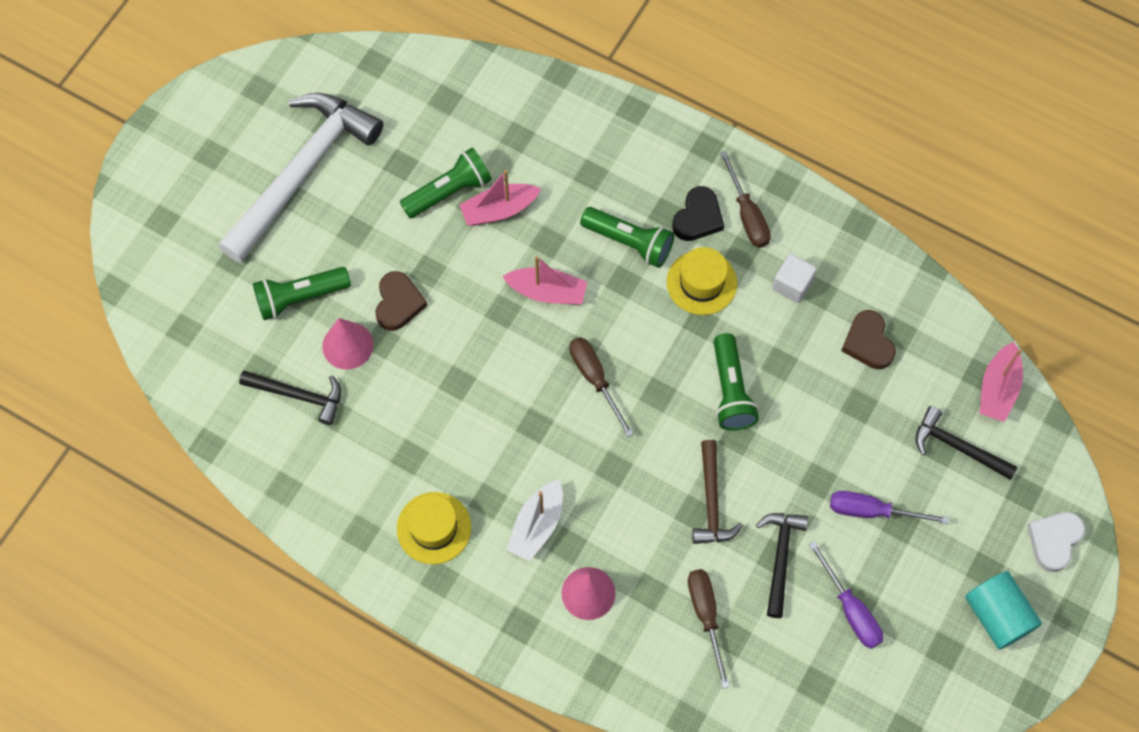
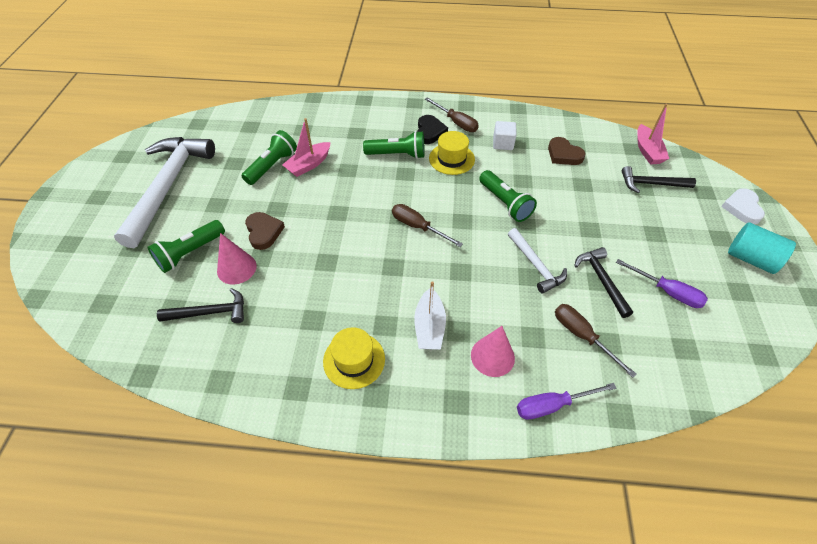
camera: 25 degrees left, 15 degrees down
(547, 292) = (361, 193): pink boat -> none
(711, 502) = (536, 265): brown hammer -> white hammer
(872, 511) = (633, 233): purple screwdriver -> purple screwdriver (552, 405)

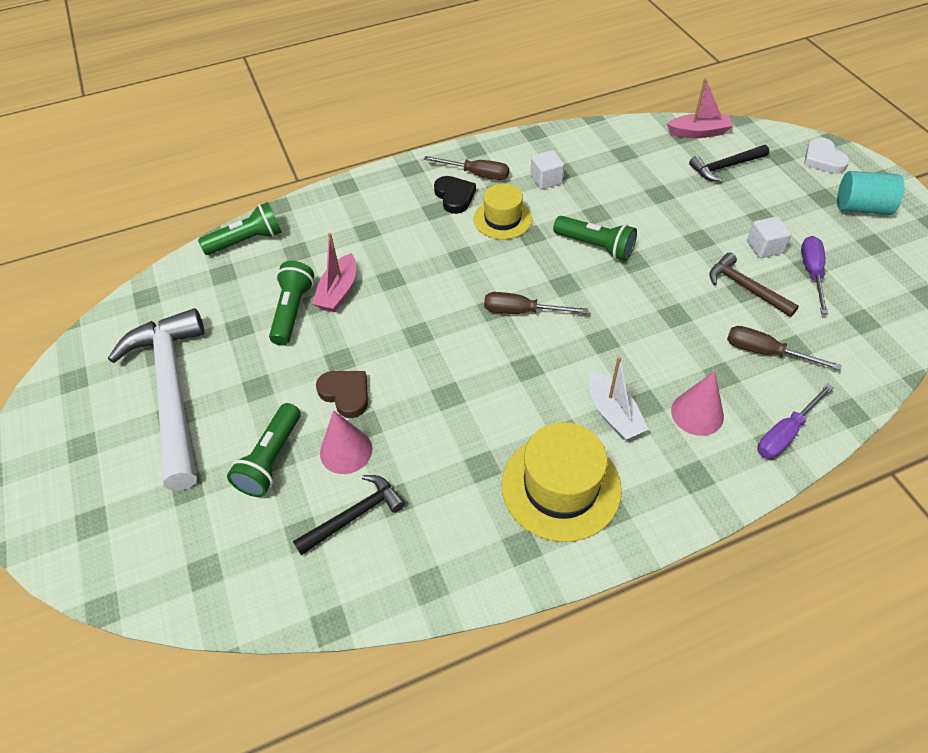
camera: 25 degrees left, 0 degrees up
(354, 360) = (561, 486): yellow hat -> yellow hat, size x1.55
(397, 154) = (436, 238): green flashlight -> green flashlight (247, 241)
(536, 265) = (673, 300): white hammer -> none
(563, 154) = (618, 168): brown heart -> none
(601, 280) = (746, 287): black hammer -> brown hammer
(640, 256) = (764, 247): none -> white cube
(647, 151) = (698, 132): pink boat -> pink boat turned 60 degrees counterclockwise
(667, 292) = (812, 273): purple screwdriver -> purple screwdriver turned 90 degrees counterclockwise

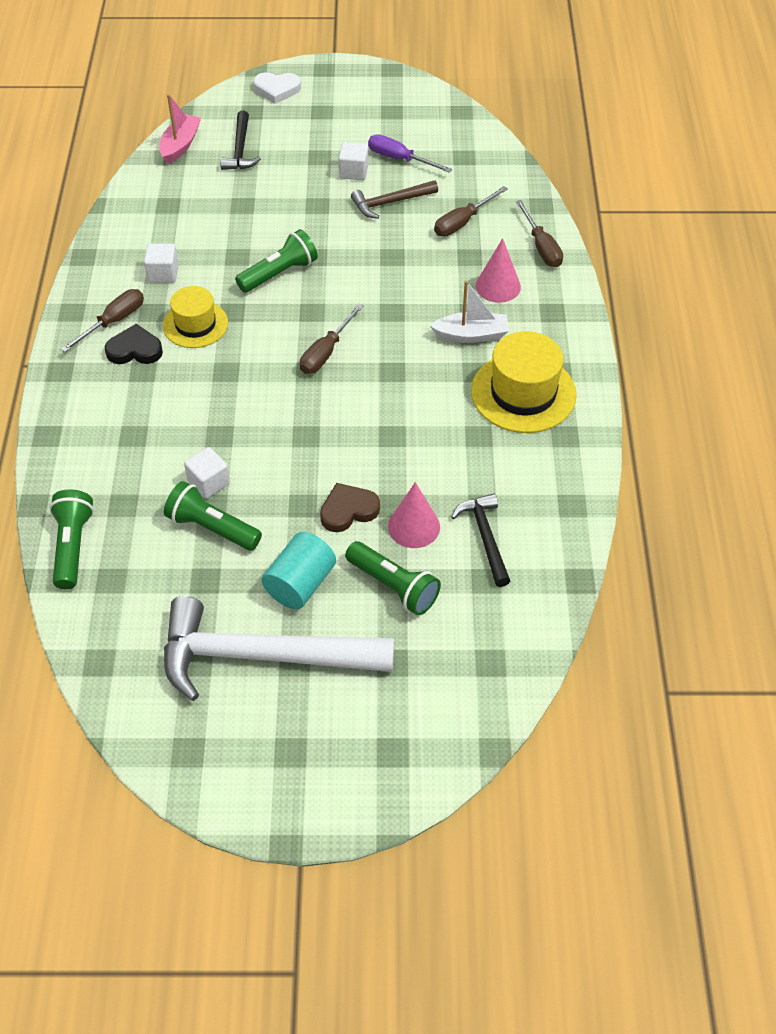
camera: 70 degrees left, 0 degrees up
(338, 291) = (209, 482): pink boat -> white cube
(785, 433) = (541, 247): purple screwdriver -> brown screwdriver
(861, 208) = (349, 97): turquoise cylinder -> turquoise cylinder (300, 584)

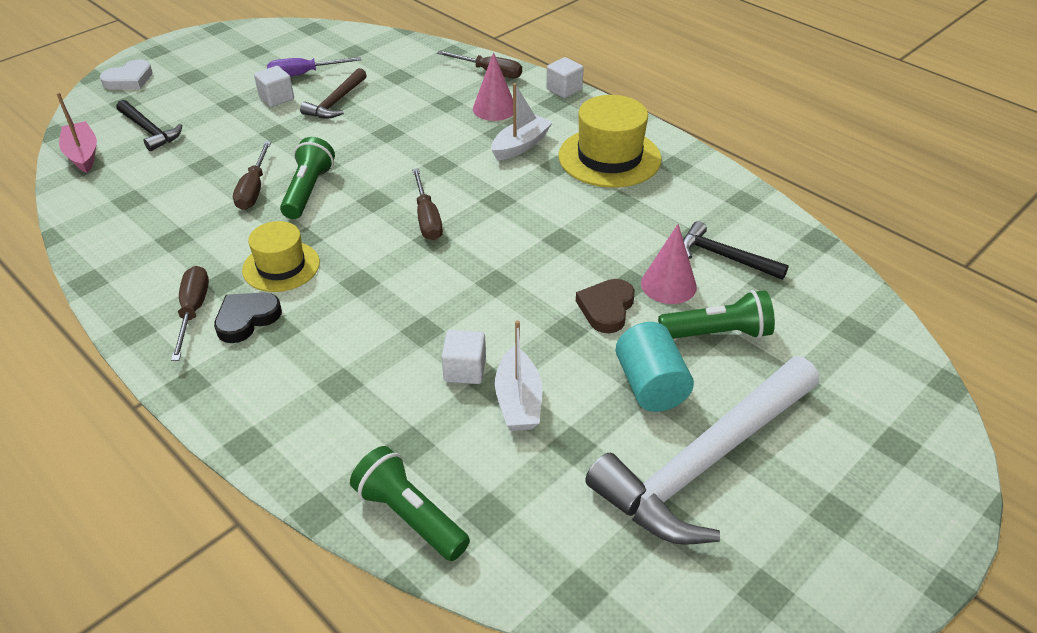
camera: 45 degrees left, 10 degrees down
(163, 273) = (195, 249): white cube -> white cube (564, 89)
(212, 528) = (518, 401): green flashlight -> white boat
(462, 222) = (411, 86): brown screwdriver -> brown screwdriver (254, 189)

